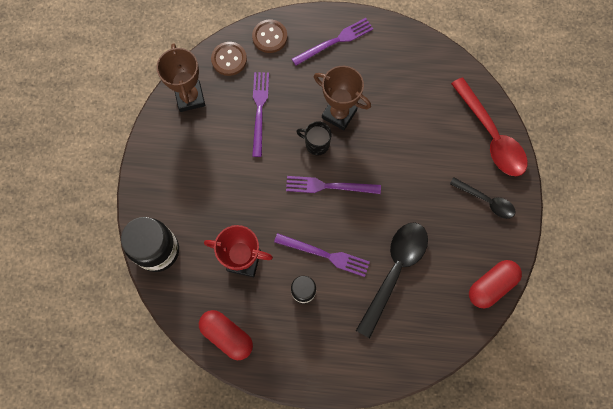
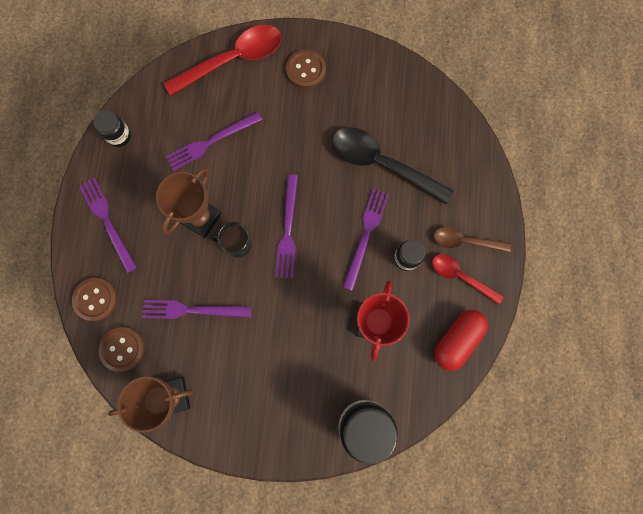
camera: 90 degrees left, 5 degrees up
(286, 342) = (460, 276): none -> red spoon
(316, 144) = (237, 244): black mug -> black mug turned 75 degrees clockwise
(320, 348) = (465, 241): none -> brown spoon
(409, 120) = (211, 142): none -> purple fork
(411, 45) = (119, 136): none -> black jar
(486, 201) = (306, 70): black spoon -> brown button
(491, 286) = (395, 71): red capsule -> none

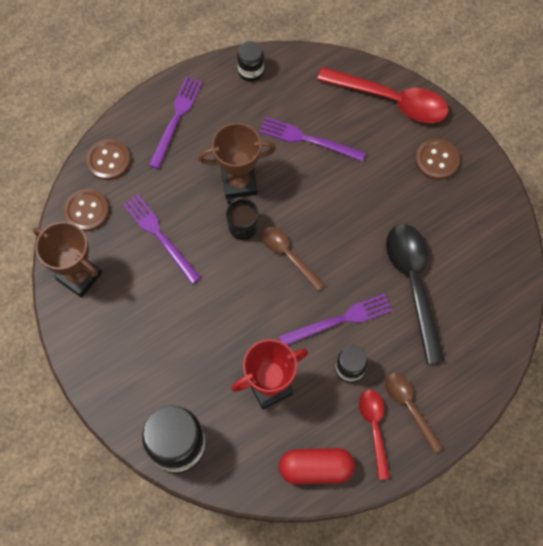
camera: 50 degrees right, 10 degrees down
(288, 230) = (288, 255): purple fork -> brown spoon

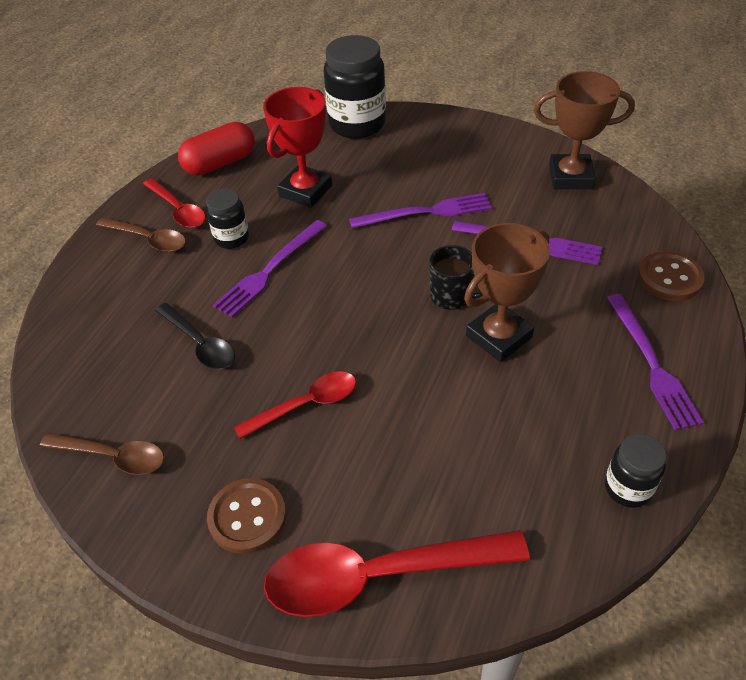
camera: 150 degrees right, 20 degrees down
(86, 211) = (631, 225): brown button -> none
(288, 255) = (374, 296): brown spoon -> brown spoon (113, 456)
(308, 139) = (458, 437): purple fork -> purple fork (426, 212)
(374, 204) = (306, 405): none -> red spoon
(413, 284) = (200, 344): black spoon -> black spoon, size x0.58

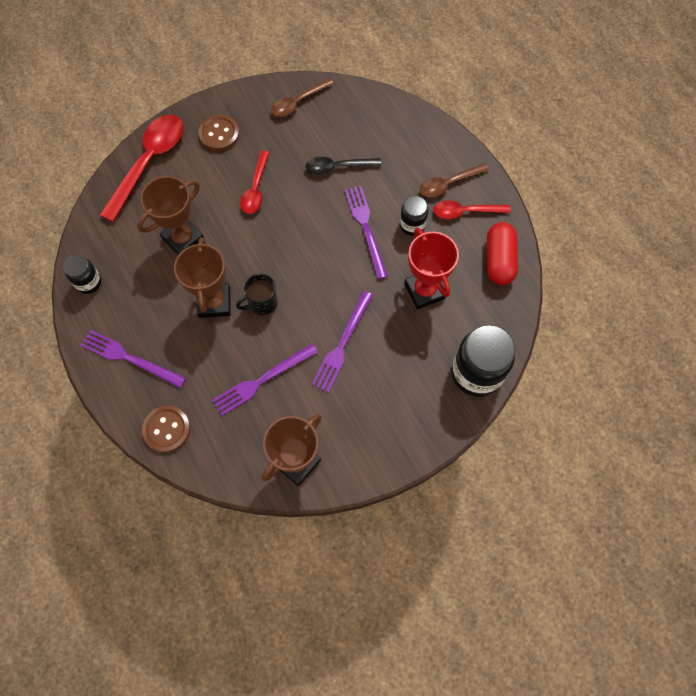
camera: 125 degrees right, 20 degrees up
(454, 430) = (183, 238): none -> brown trophy

